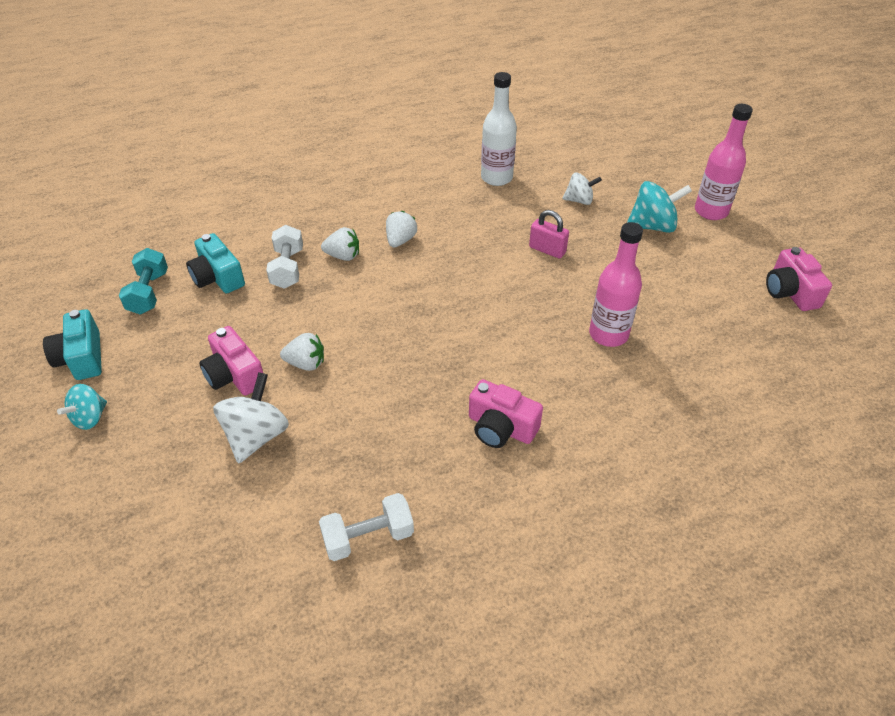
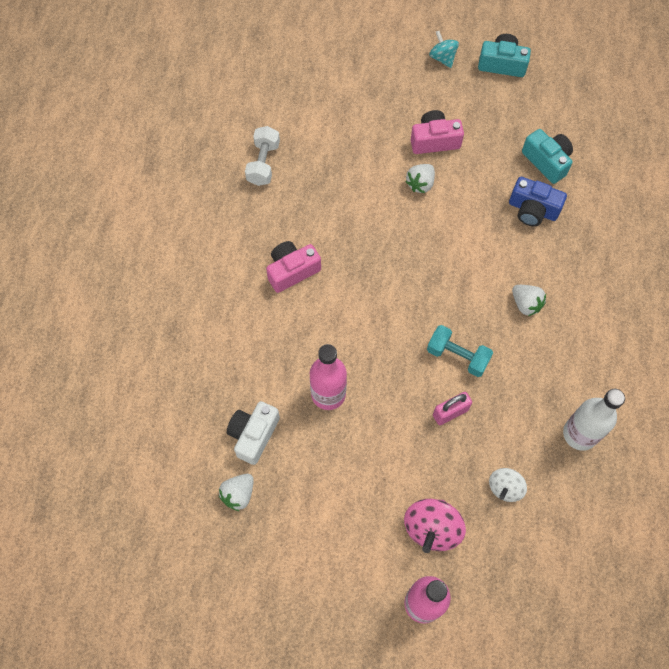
camera: 120 degrees right, 20 degrees up
(149, 293) = (552, 115): turquoise dumbbell -> turquoise dumbbell (457, 356)
(218, 277) = (547, 161): turquoise camera -> turquoise camera turned 60 degrees clockwise
(256, 436) = (373, 135): white spinning top -> none
(287, 268) = (532, 210): white dumbbell -> blue camera
(343, 256) = (527, 253): white strawberry -> white strawberry (238, 494)
(653, 226) = (432, 528): turquoise spinning top -> pink spinning top
(702, 371) = (253, 435): none -> white camera
(790, 292) = (283, 580): pink camera -> none

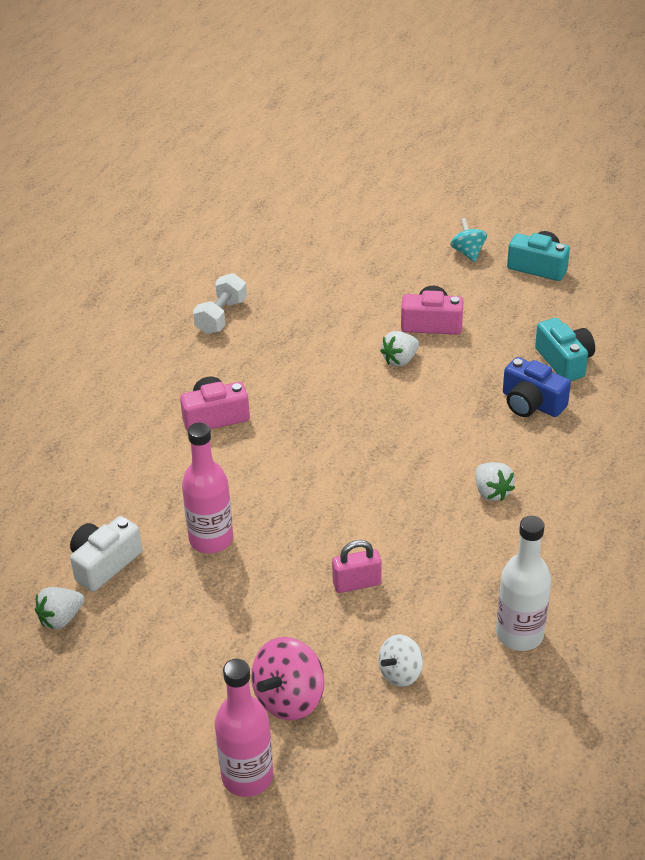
camera: 15 degrees right, 25 degrees down
(457, 356) = (386, 529): turquoise dumbbell -> none

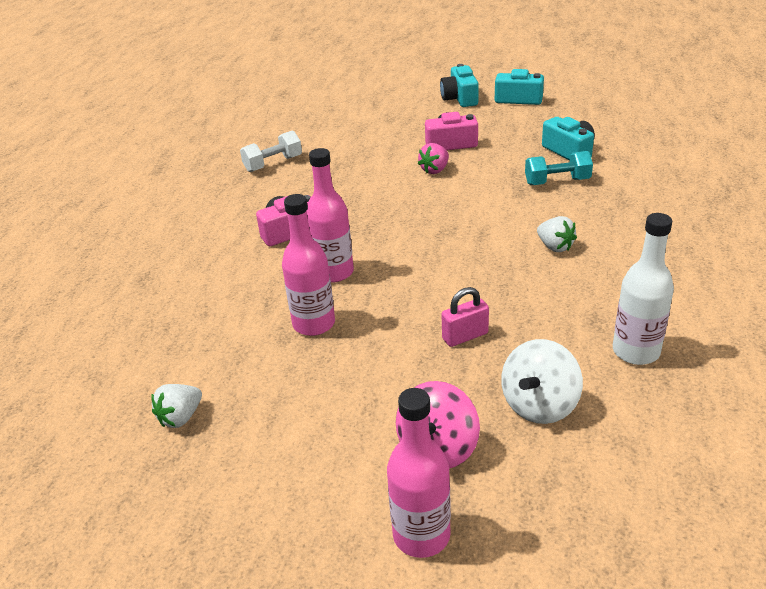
camera: 10 degrees left, 5 degrees down
(104, 563) = (214, 361): white camera -> none
(221, 316) = (273, 164): white dumbbell -> white dumbbell turned 45 degrees clockwise
(248, 480) = (334, 272): none -> pink bottle
(400, 360) = (435, 170): white strawberry -> pink strawberry
(400, 673) = (539, 405): white spinning top -> white spinning top, size x1.58
(468, 253) = (460, 98): turquoise spinning top -> turquoise camera
(531, 403) = (557, 181): blue camera -> turquoise dumbbell

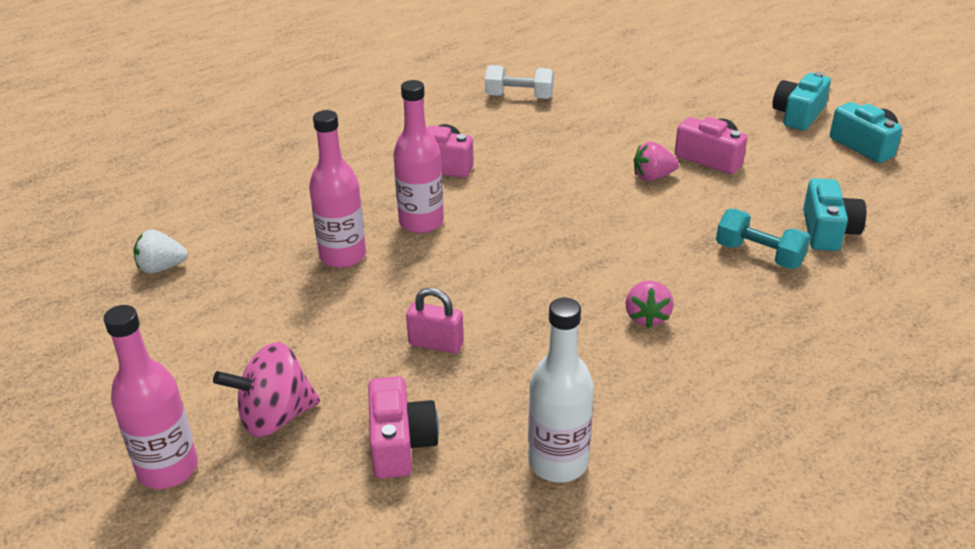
camera: 40 degrees right, 0 degrees up
(539, 405) = (400, 443): white spinning top -> pink camera
(555, 247) = (647, 317): white strawberry -> pink strawberry

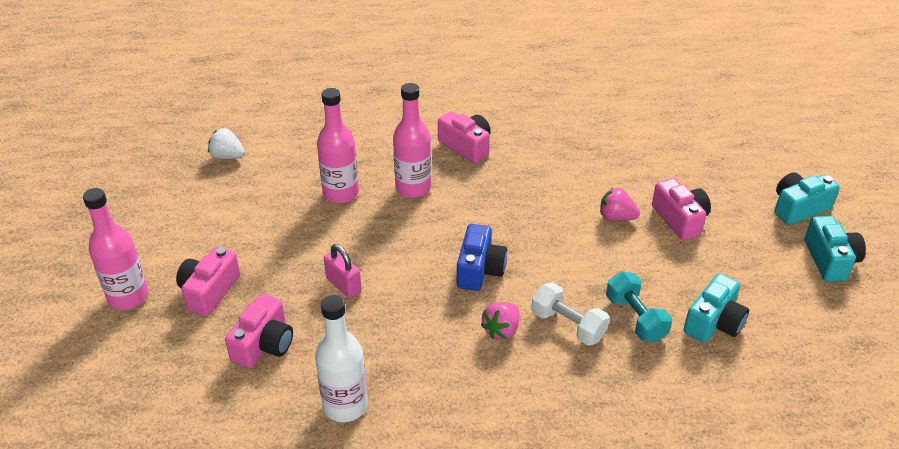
camera: 30 degrees right, 5 degrees up
(275, 417) = (209, 291): pink spinning top -> pink camera
(519, 97) = (577, 107): white dumbbell -> white dumbbell (568, 325)
(568, 271) = (479, 270): none -> blue camera

